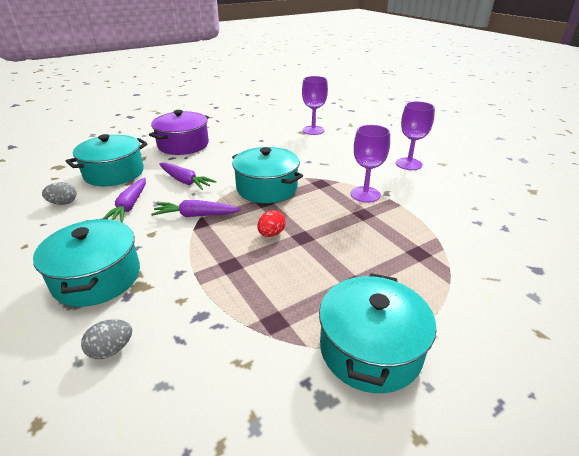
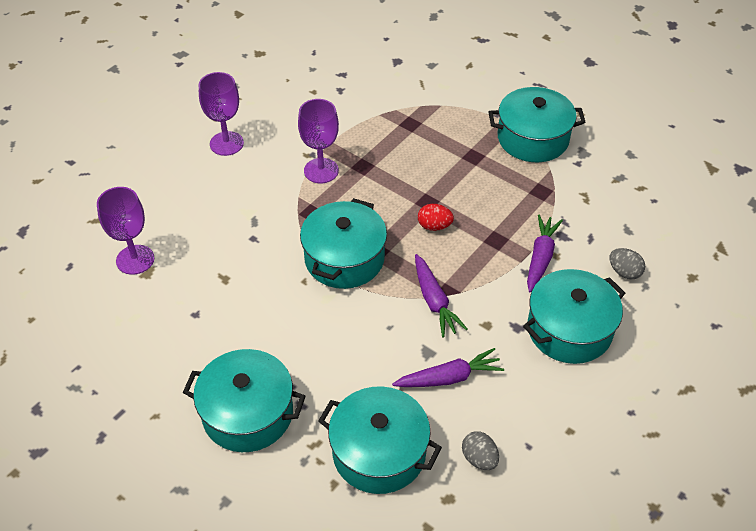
camera: 110 degrees left, 15 degrees up
(183, 145) = (247, 413): purple pot -> turquoise pot
(185, 181) = (364, 350): purple carrot -> purple carrot (540, 257)

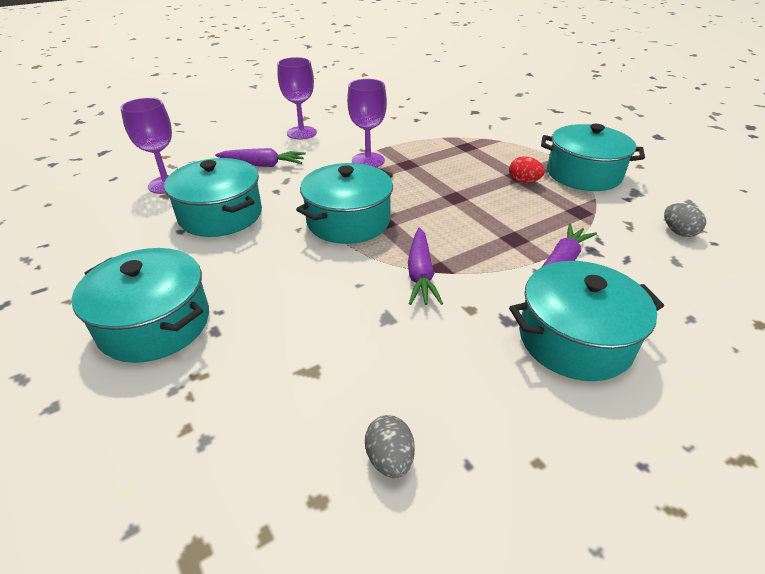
camera: 20 degrees right, 10 degrees down
(379, 452) = (265, 409): turquoise pot -> turquoise pot (220, 215)
(434, 226) = (453, 215): red egg -> red egg (523, 182)
(449, 377) = (399, 350): purple carrot -> purple carrot (263, 165)
(624, 272) = (664, 298): grey egg -> grey egg (678, 232)

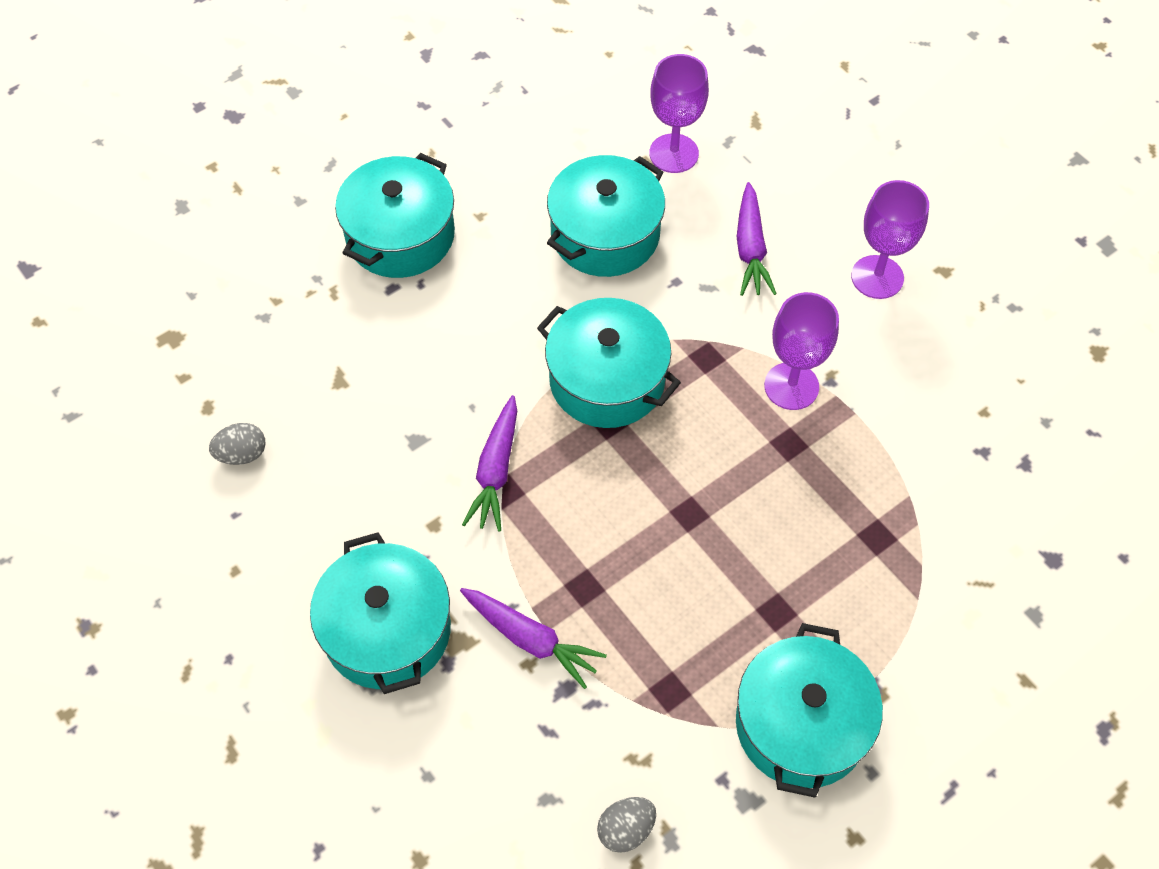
camera: 85 degrees right, 20 degrees up
(420, 274) = (496, 471): purple carrot -> purple carrot turned 75 degrees counterclockwise
(523, 182) = (756, 619): red egg -> none

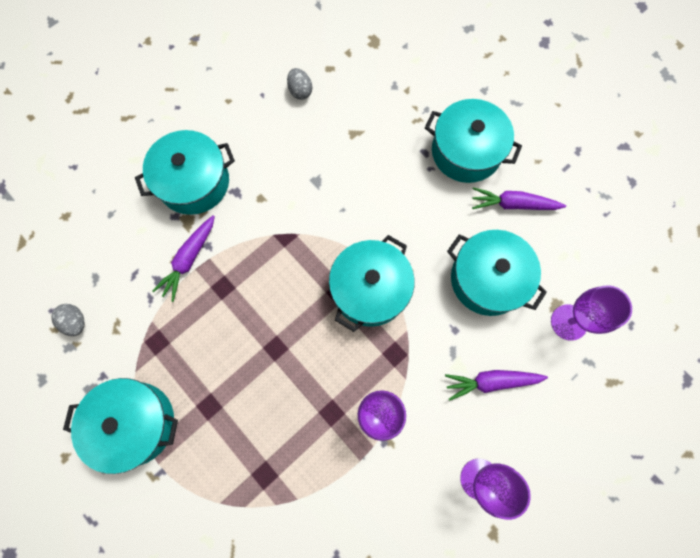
camera: 85 degrees right, 15 degrees up
(496, 471) = (298, 228): purple carrot -> purple carrot (513, 204)

